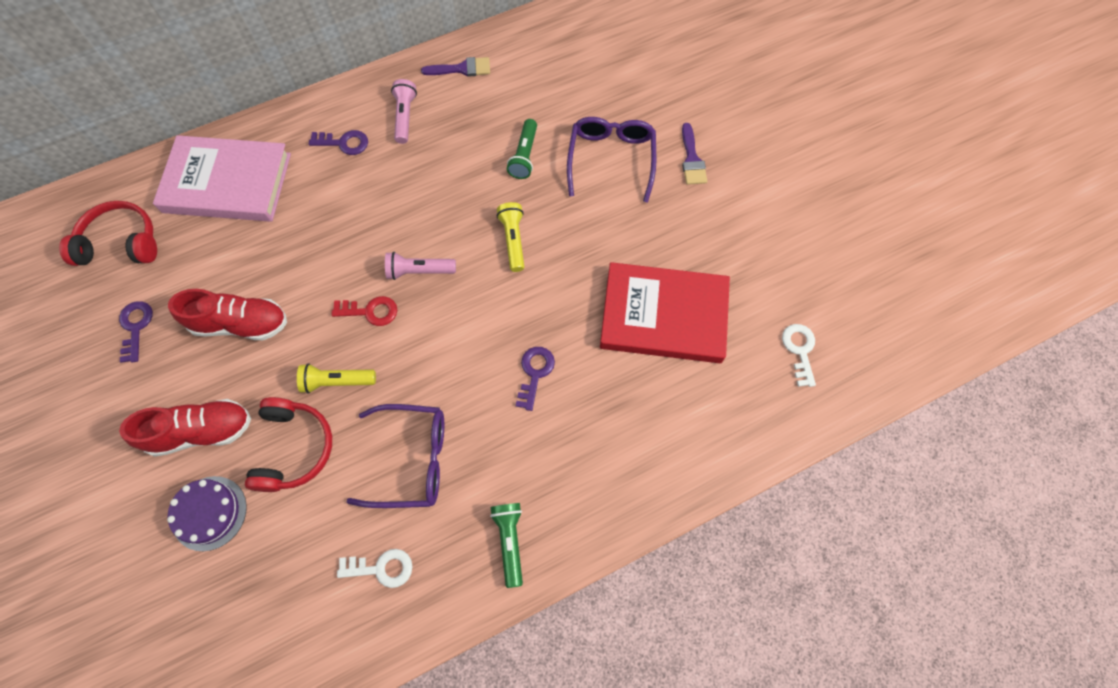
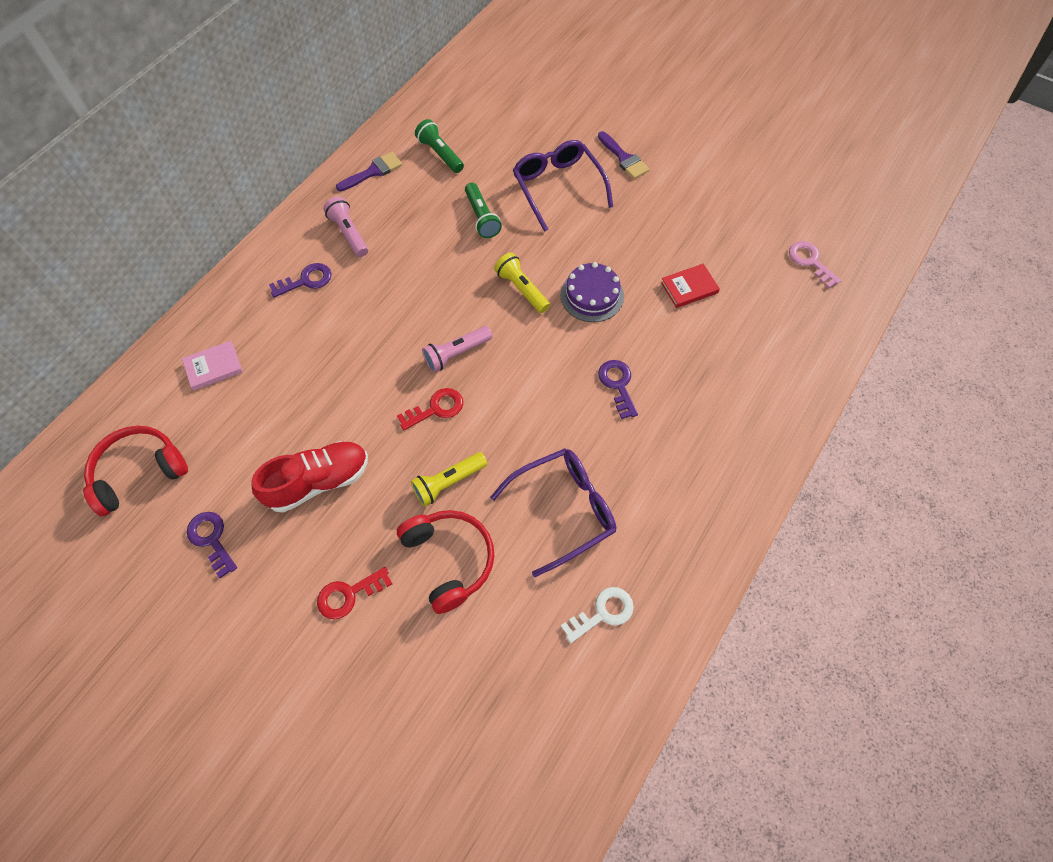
camera: 30 degrees left, 5 degrees down
(201, 431) = (348, 595): red shoe -> red key
(209, 513) = (409, 660): purple cake -> purple cake (592, 295)
(227, 183) = (213, 367): pink book -> pink book, size x0.41
(510, 541) = (695, 528): green flashlight -> green flashlight (440, 154)
(663, 316) = (689, 287): red book -> red book, size x0.41
(799, 350) = (810, 261): white key -> pink key

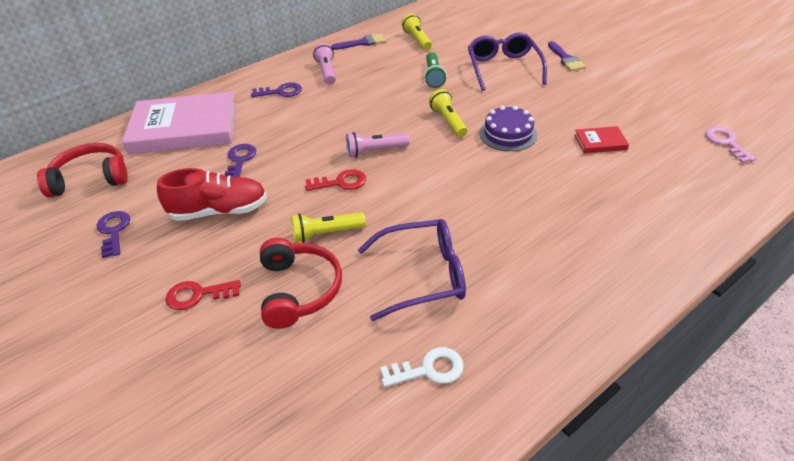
camera: 20 degrees right, 20 degrees down
(213, 367) = (184, 128): pink book -> pink book, size x2.44
(440, 154) = (417, 40): green flashlight -> yellow flashlight
(617, 384) = (510, 195): purple key -> purple key (240, 160)

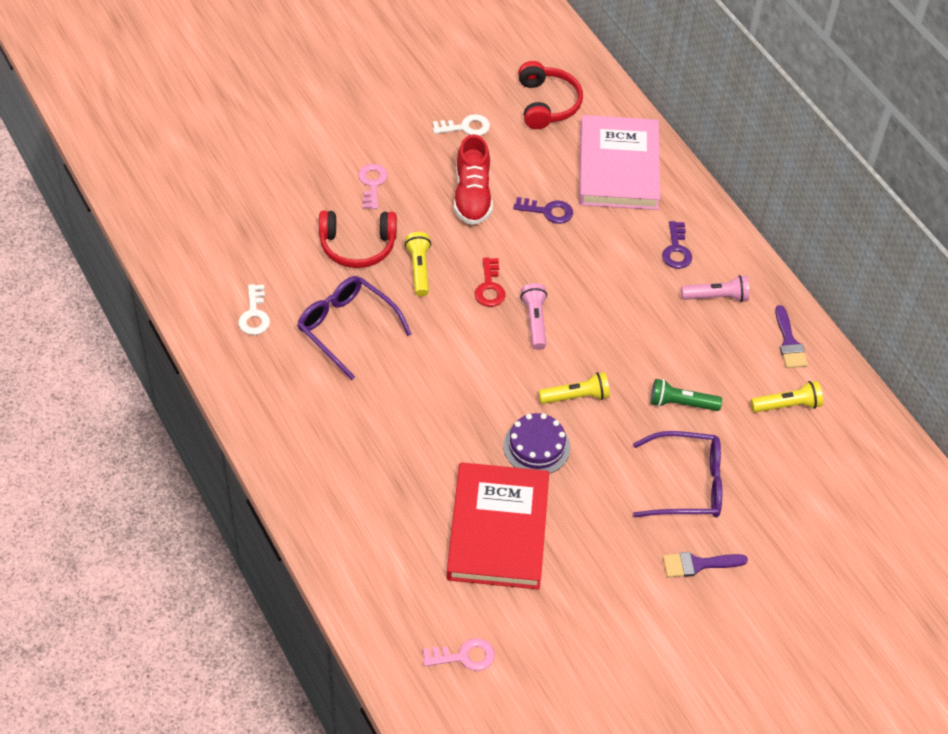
camera: 95 degrees right, 10 degrees up
(114, 231) = (466, 127): purple key -> white key
(197, 295) = (372, 183): red key -> pink key
(422, 275) = (347, 328): purple glasses -> purple glasses turned 135 degrees clockwise
(600, 142) = (498, 529): red book -> red book, size x2.44

